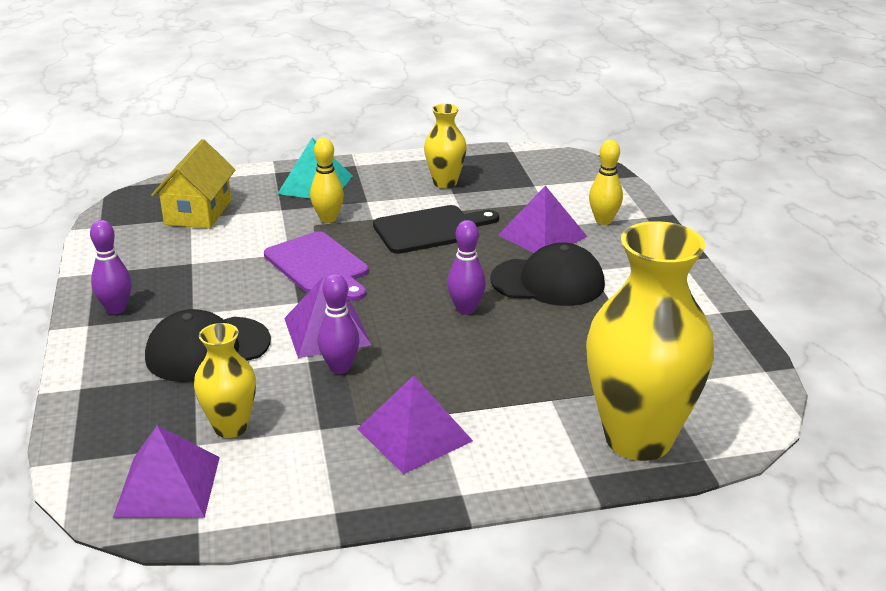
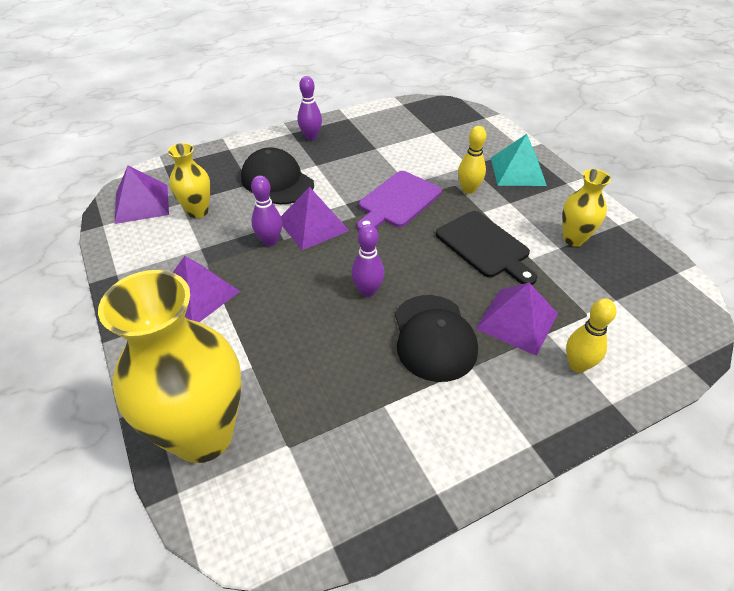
camera: 75 degrees right, 15 degrees up
(198, 212) = (442, 133): yellow house -> none

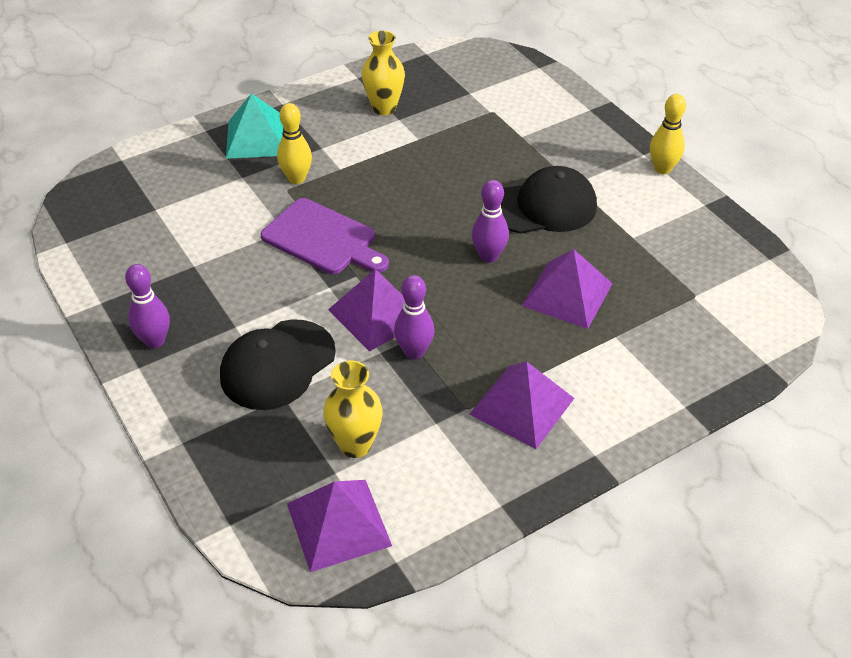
camera: 95 degrees left, 0 degrees up
(203, 435) = (705, 357): yellow vase -> none
(485, 246) = (403, 169): black cutting board -> none
(517, 321) = (510, 153): purple pyramid -> purple pyramid (567, 294)
(577, 365) = (555, 123): yellow bowling pin -> yellow bowling pin (662, 169)

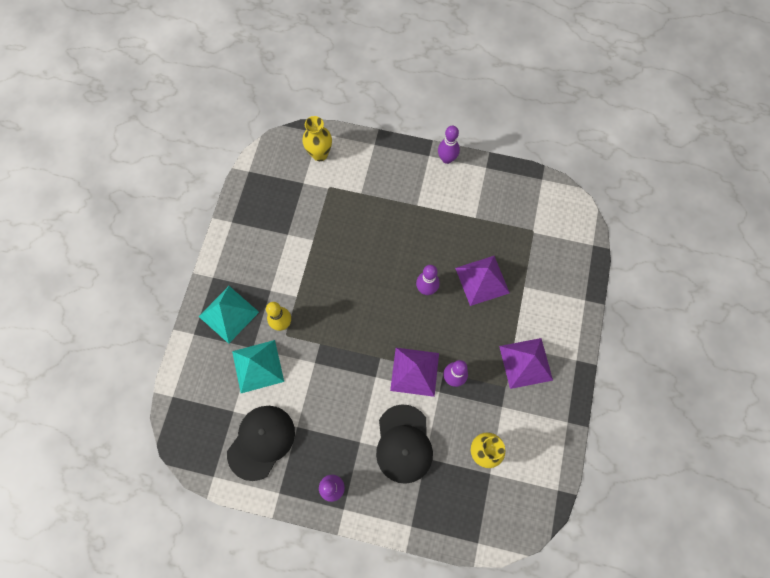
camera: 45 degrees left, 25 degrees up
(227, 193) = (258, 366): none -> turquoise pyramid
(323, 239) = (340, 350): purple cutting board -> none
(338, 524) = (519, 496): purple pyramid -> none
(384, 108) = (271, 233): yellow vase -> yellow vase (320, 154)
(544, 207) = (419, 233): black cap -> black cap (261, 442)
(662, 169) = (447, 159): yellow bowling pin -> purple bowling pin

